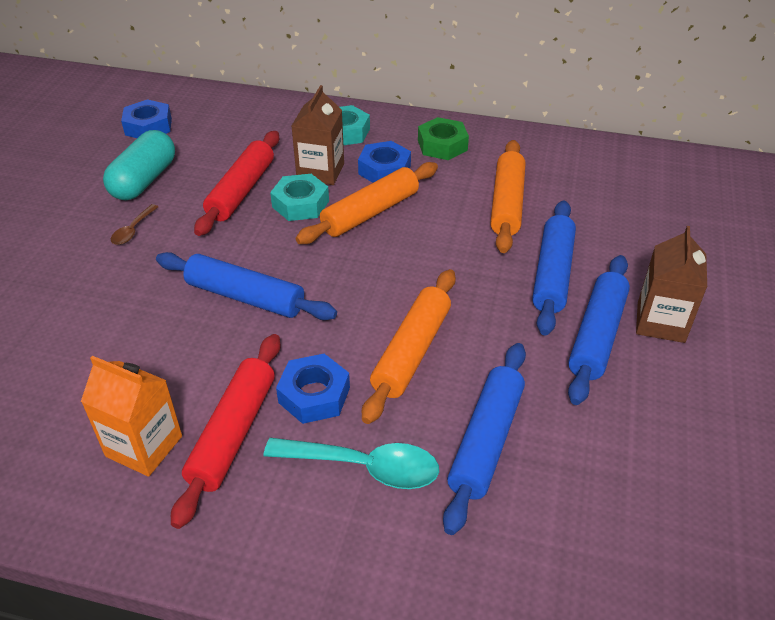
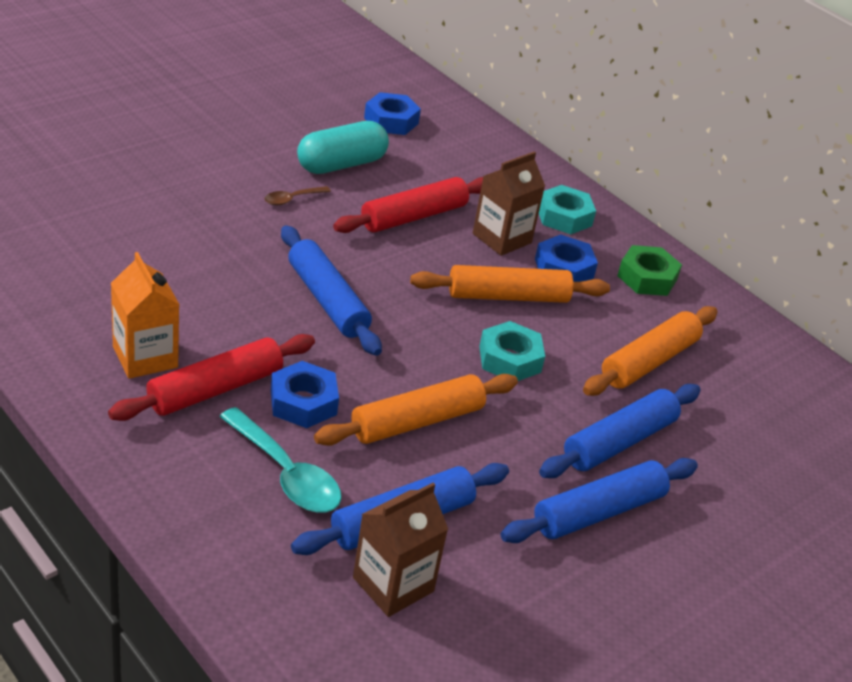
camera: 30 degrees right, 5 degrees down
(300, 204) = (453, 255): turquoise nut -> turquoise nut (510, 359)
(660, 322) = (675, 540): brown carton -> brown carton (393, 584)

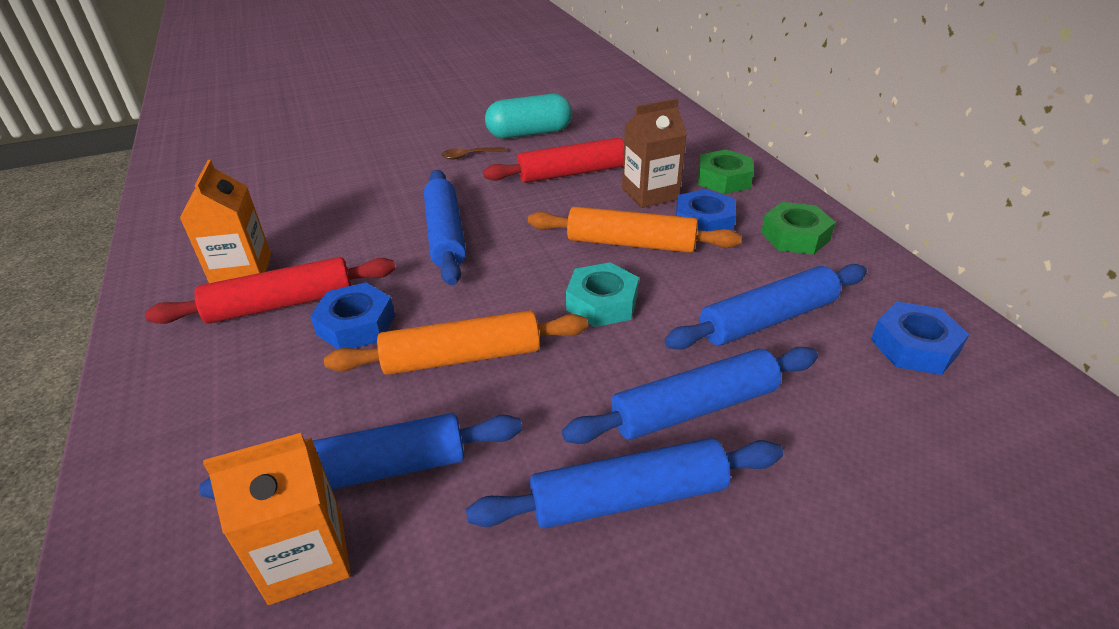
camera: 25 degrees right, 0 degrees up
(286, 474) = (284, 397): turquoise spoon -> none
(391, 121) = (593, 105): blue nut -> blue nut (914, 346)
(393, 584) = (306, 557): brown carton -> orange carton
(564, 216) = (723, 179): turquoise nut -> green nut
(648, 361) = (767, 319): orange rolling pin -> blue rolling pin

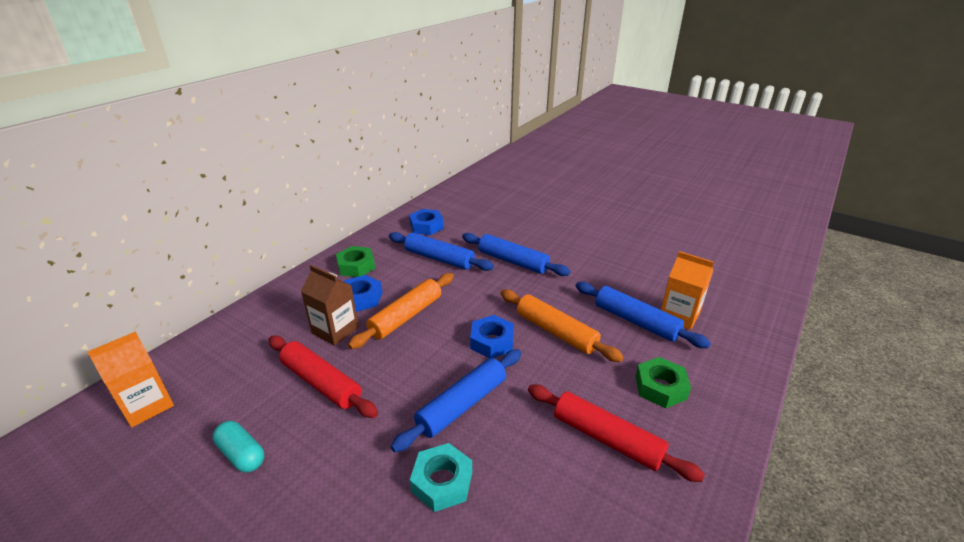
camera: 125 degrees left, 5 degrees down
(242, 270) = (609, 500): orange carton -> orange carton (147, 405)
(356, 325) = (581, 386): blue nut -> blue nut (492, 341)
(469, 156) = (319, 475): brown spoon -> none
(529, 133) = (241, 454): turquoise capsule -> turquoise capsule, size x0.66
(602, 303) = (471, 306): turquoise nut -> turquoise nut (442, 482)
(628, 498) = (568, 262): blue rolling pin -> none
(630, 244) = (406, 316): orange rolling pin -> orange rolling pin turned 60 degrees clockwise
(723, 179) = (295, 306): green nut -> green nut (660, 387)

